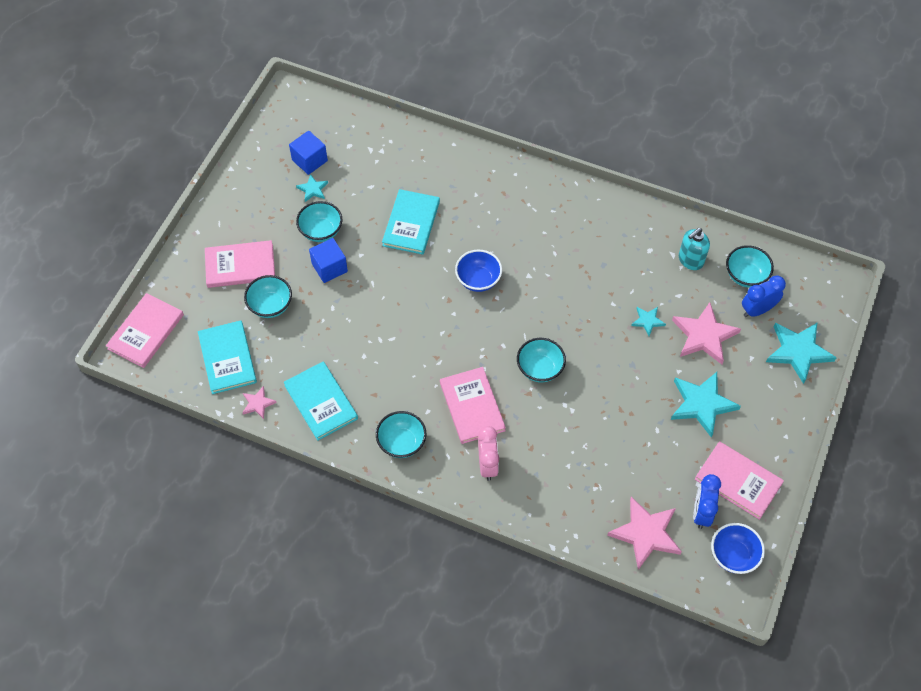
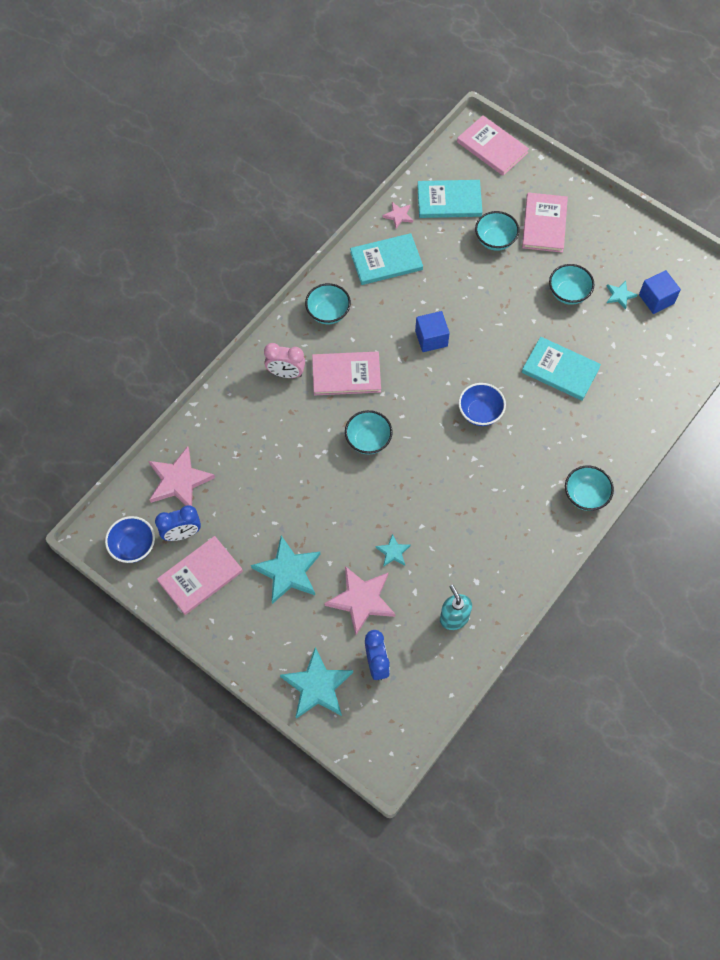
camera: 105 degrees right, 5 degrees up
(329, 267) = (525, 293): blue cube -> blue cube (431, 338)
(701, 512) = (182, 534): blue clock -> blue clock turned 135 degrees clockwise
(745, 276) = (421, 667): turquoise bowl -> turquoise bowl (585, 496)

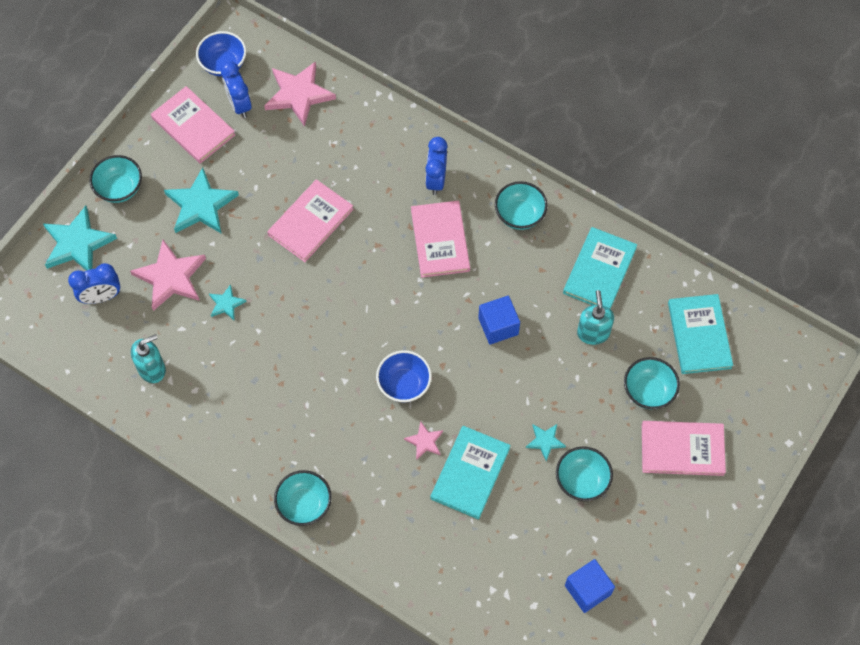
camera: 85 degrees right, 0 degrees up
(286, 373) = (436, 180): pink clock -> blue clock
(368, 440) = (359, 269): turquoise bowl -> turquoise bowl (119, 188)
(386, 261) = (599, 270): turquoise book -> turquoise book turned 45 degrees clockwise
(398, 216) = (667, 279): pink star -> pink star (424, 441)
(442, 272) = (593, 333): none -> turquoise soap dispenser
(492, 147) = (792, 382): pink book -> pink book (310, 222)
(620, 295) = (587, 544): turquoise star -> turquoise star (545, 441)

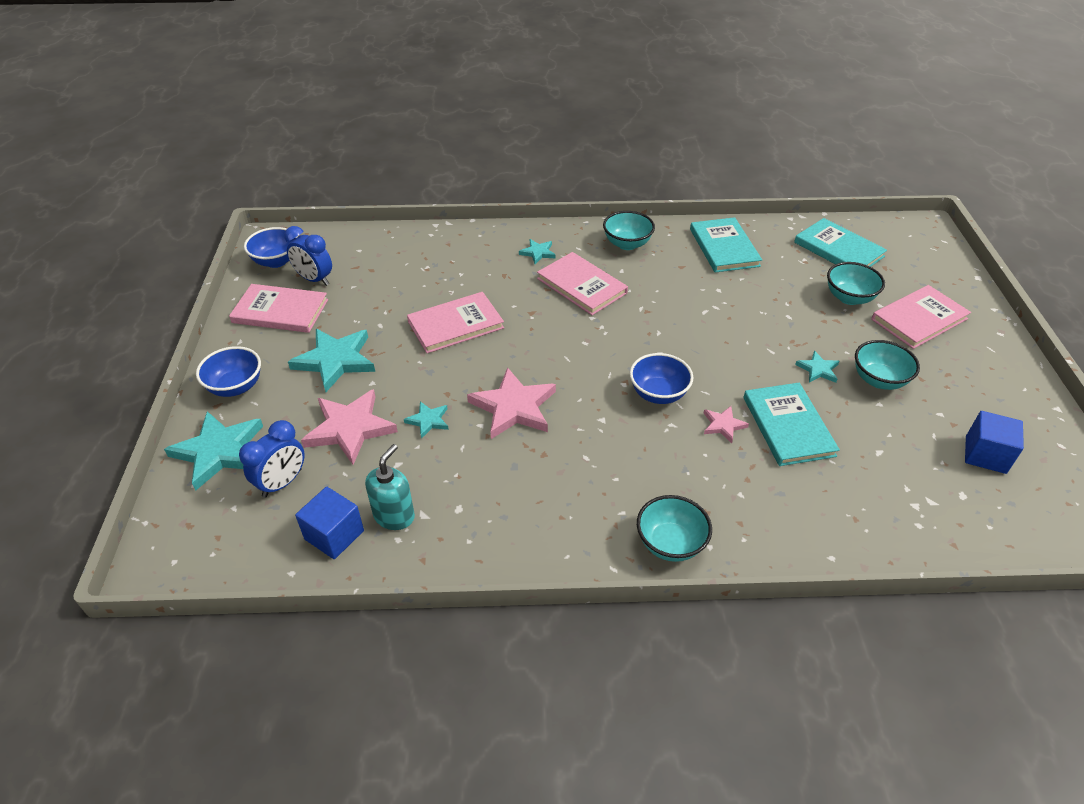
camera: 35 degrees left, 20 degrees down
(119, 188) = (236, 387): turquoise bowl -> blue bowl
(298, 94) = (365, 252): pink star -> pink star (513, 407)
(310, 222) = (455, 325): pink book -> pink book turned 60 degrees clockwise
(436, 180) = (538, 253): blue clock -> turquoise star
(498, 326) = (690, 315): blue cube -> blue cube (334, 535)
(593, 333) = (765, 284): turquoise soap dispenser -> none

